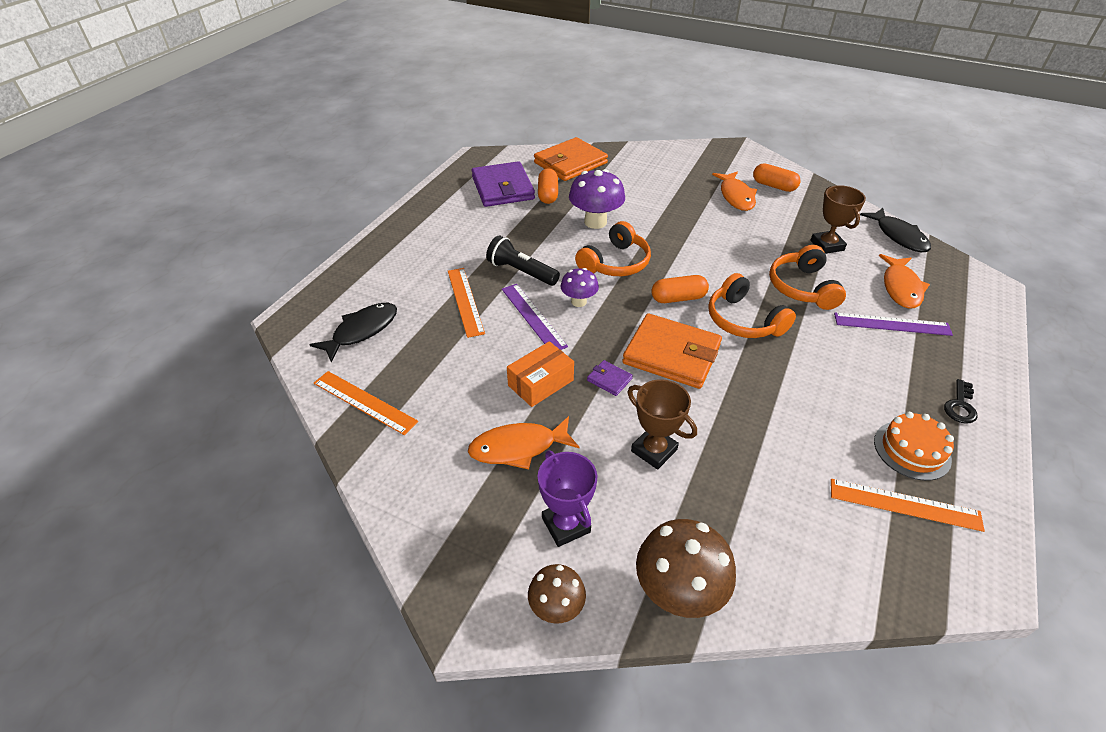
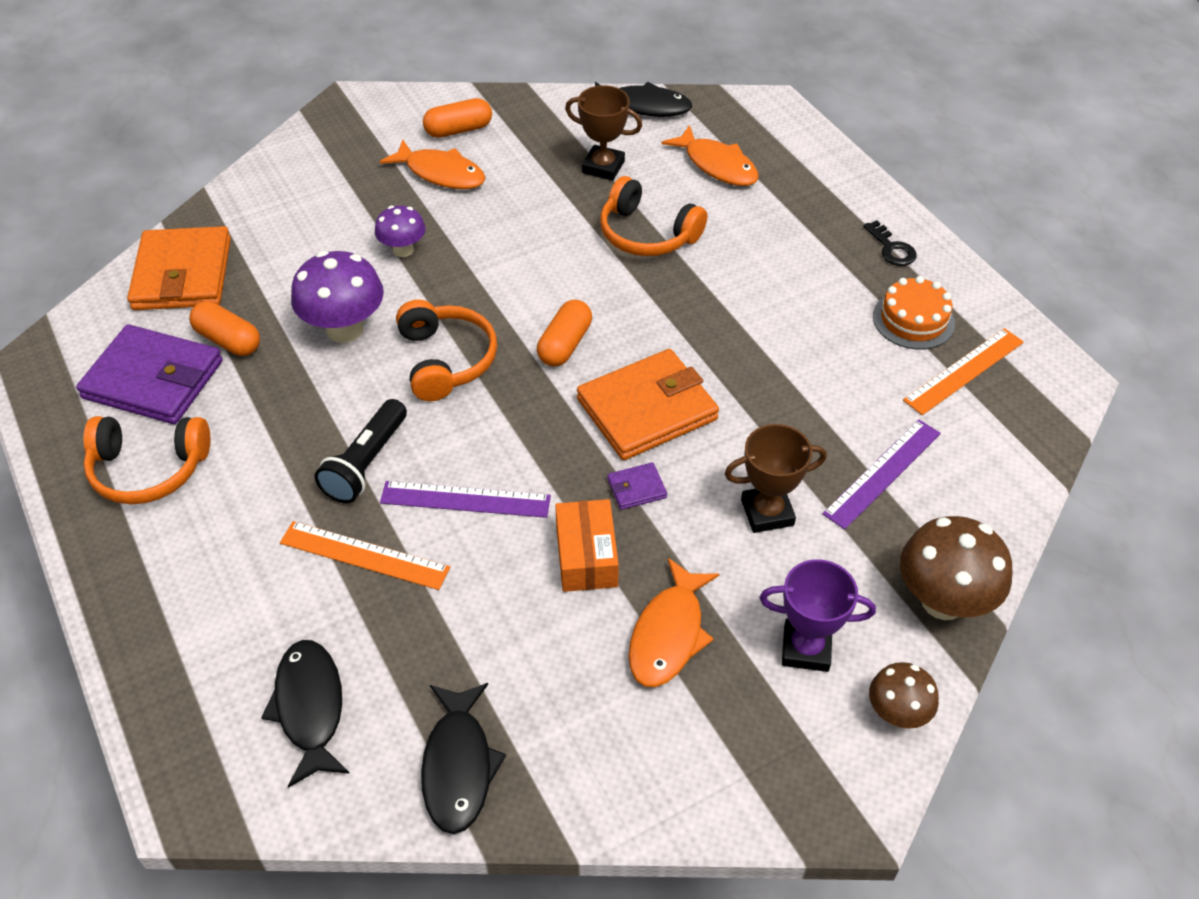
camera: 55 degrees left, 5 degrees up
(364, 402) = (458, 766): orange ruler -> black fish
(521, 272) = (366, 463): black flashlight -> black flashlight turned 45 degrees counterclockwise
(579, 301) = (482, 438): purple mushroom -> purple mushroom (403, 250)
(743, 320) = (651, 315): orange headphones -> orange headphones (149, 469)
(892, 324) = (758, 211): purple ruler -> purple ruler (882, 473)

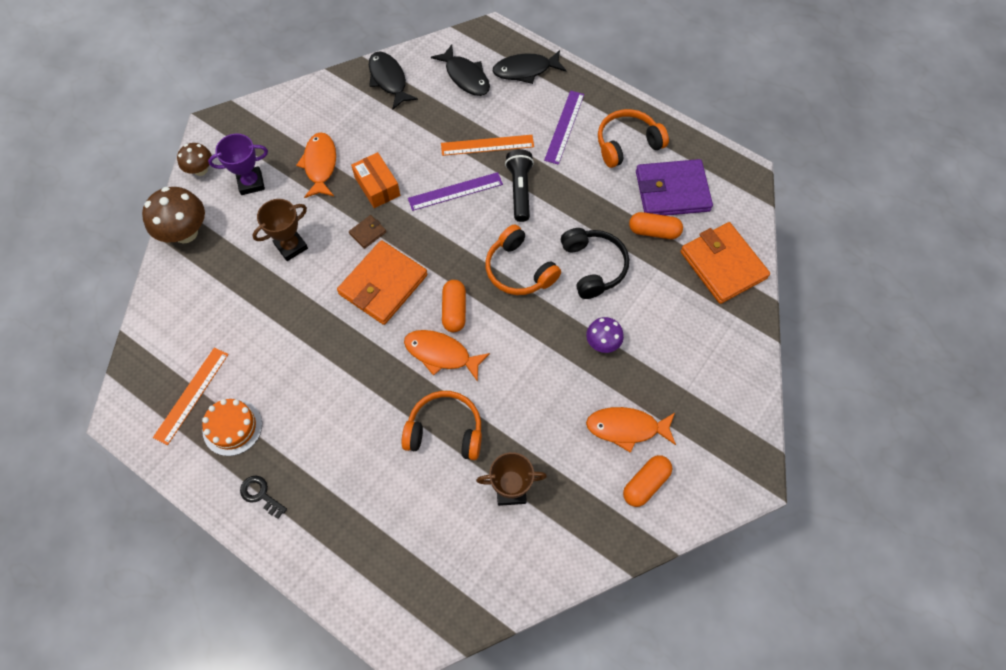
camera: 155 degrees right, 15 degrees up
(345, 329) = (593, 266): purple mushroom -> black headphones
(636, 488) = (367, 233): purple wallet -> brown wallet
(644, 106) = (514, 586): black fish -> black fish (525, 70)
(717, 165) = (423, 533): orange fish -> orange fish (441, 354)
(882, 473) = (231, 297): purple ruler -> purple ruler (564, 127)

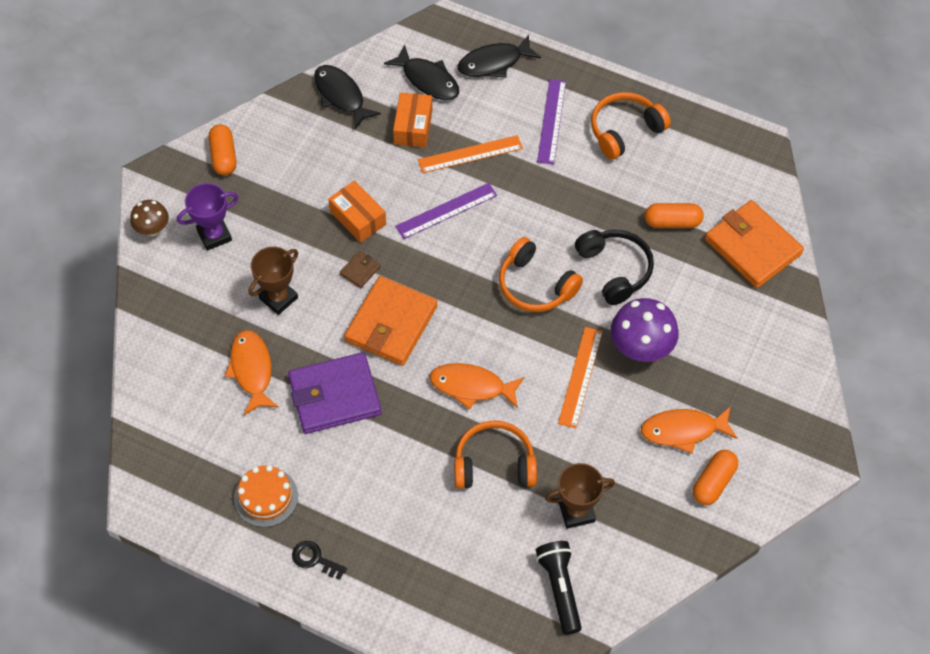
camera: 10 degrees left, 5 degrees down
(185, 233) = (155, 301): brown mushroom -> none
(191, 395) = (212, 471): orange ruler -> orange ruler (580, 377)
(320, 165) = (287, 203): orange fish -> orange fish (252, 370)
(443, 114) = (413, 127): none -> orange box
(454, 310) = (475, 339): orange capsule -> orange capsule (224, 156)
(520, 190) = (517, 199): black flashlight -> black flashlight (560, 589)
(602, 343) = (641, 348): purple mushroom -> purple mushroom, size x1.69
(672, 191) = (684, 175): purple wallet -> purple wallet (334, 396)

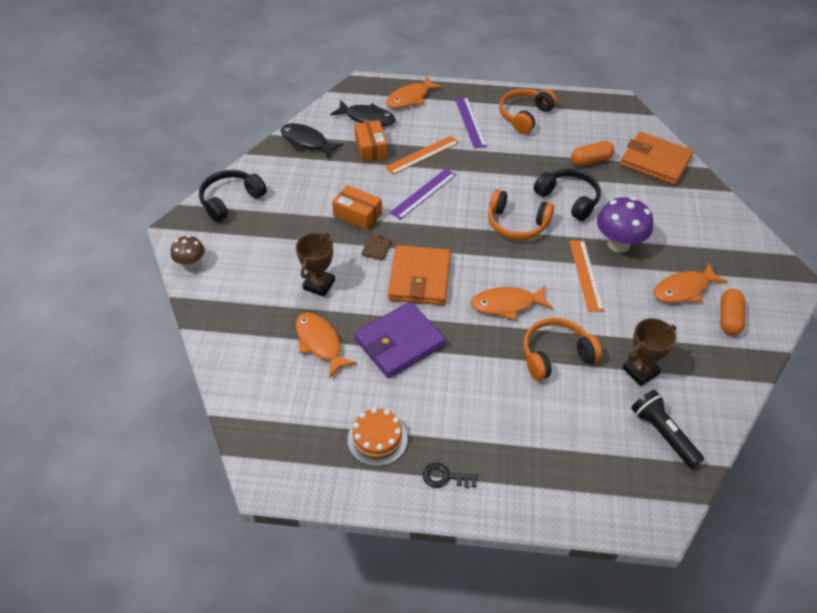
camera: 20 degrees left, 10 degrees down
(214, 235) = (245, 255): purple trophy -> none
(224, 156) = (231, 200): orange capsule -> black headphones
(494, 63) = (410, 98): black fish -> orange fish

